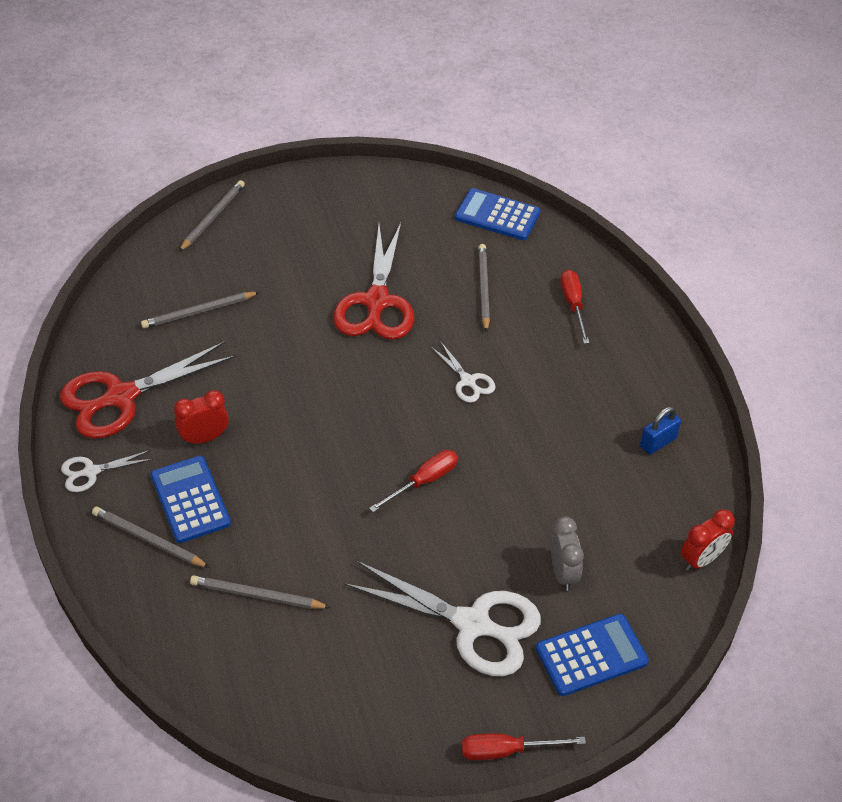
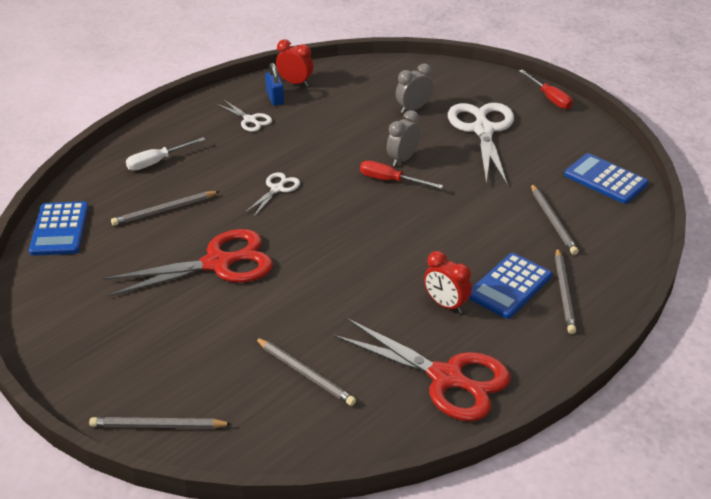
camera: 115 degrees left, 10 degrees down
(91, 472) = (538, 357): white scissors -> white scissors (250, 120)
(458, 511) = (402, 159): none -> grey clock
(573, 305) = (157, 162): red screwdriver -> white screwdriver
(591, 655) = (461, 86): blue calculator -> blue calculator (605, 179)
(658, 442) = (275, 98): blue padlock -> blue padlock turned 45 degrees clockwise
(701, 559) = (358, 66): red clock -> red clock (295, 83)

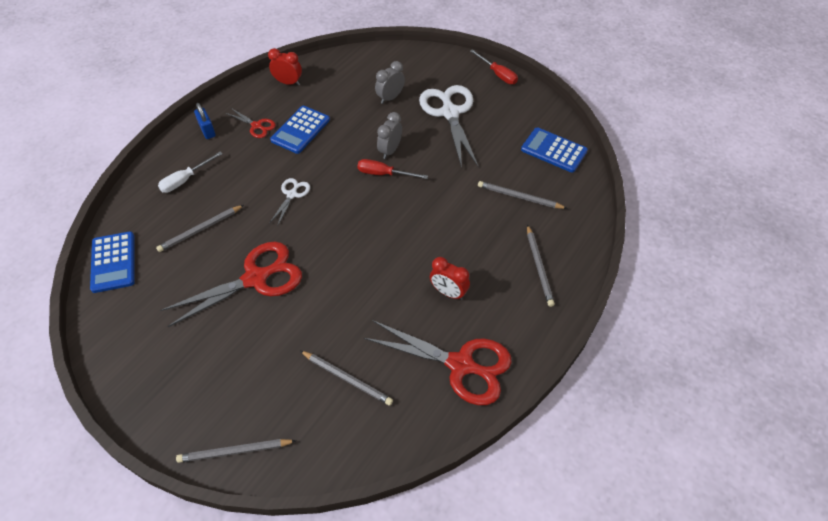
camera: 10 degrees left, 15 degrees up
(250, 120) = (257, 126): white scissors -> red scissors
(275, 98) = (274, 101): blue padlock -> blue padlock (207, 130)
(509, 286) = (496, 267): blue calculator -> blue calculator (300, 130)
(553, 221) = (519, 197): grey pencil -> grey pencil turned 135 degrees clockwise

